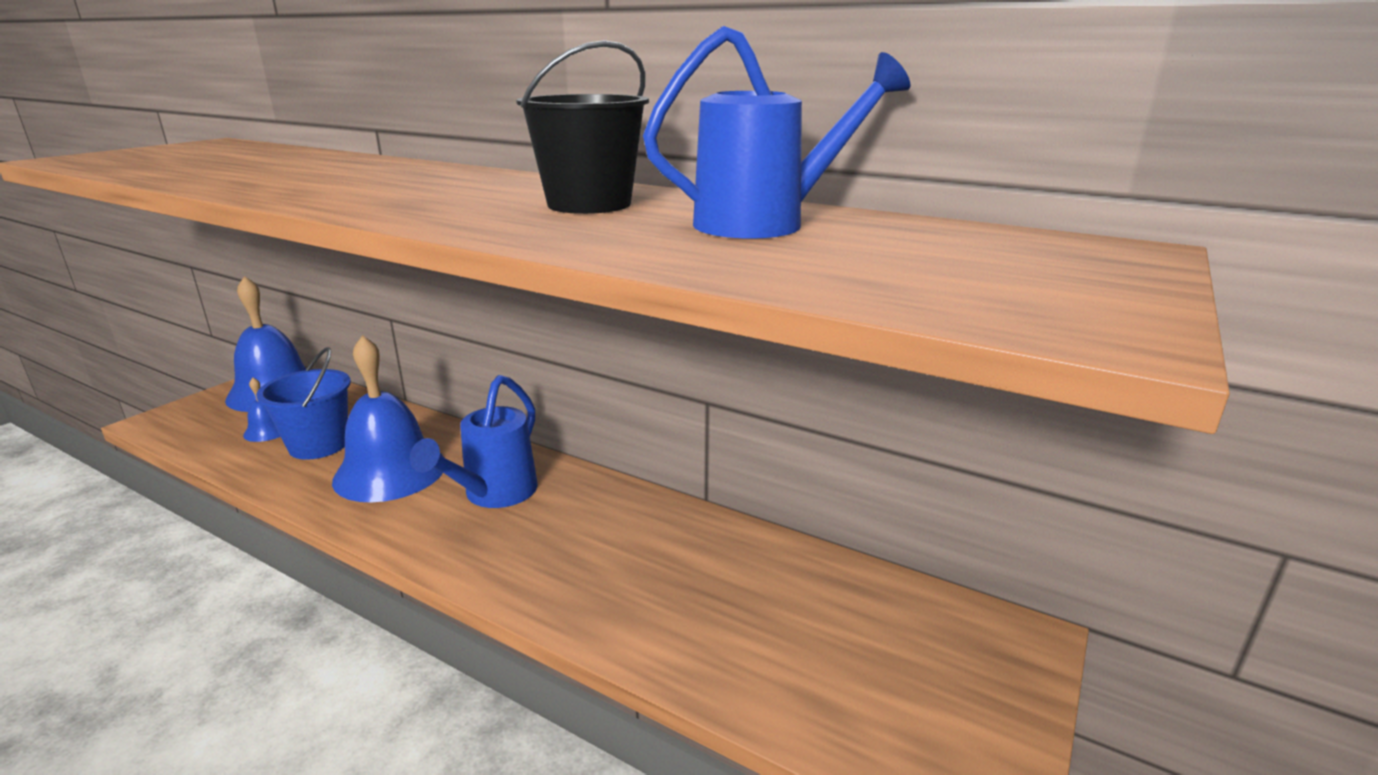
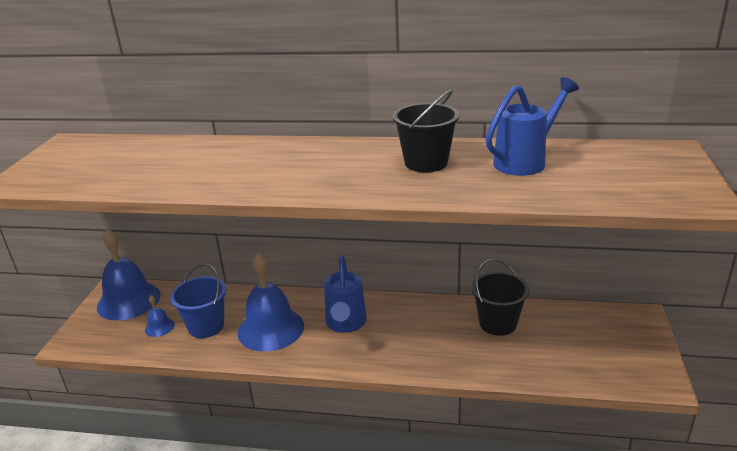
camera: 20 degrees left, 5 degrees up
(729, 565) = (498, 323): none -> black bucket

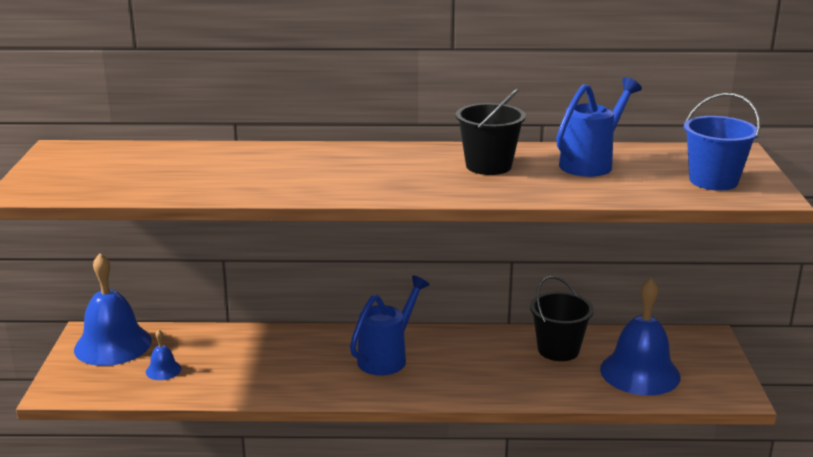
camera: 10 degrees left, 5 degrees down
(206, 326) = (221, 367): blue bucket -> blue bucket (713, 181)
(271, 329) = (300, 366): blue bell -> blue bell (640, 372)
(345, 324) = (387, 357): blue watering can -> blue watering can turned 135 degrees counterclockwise

